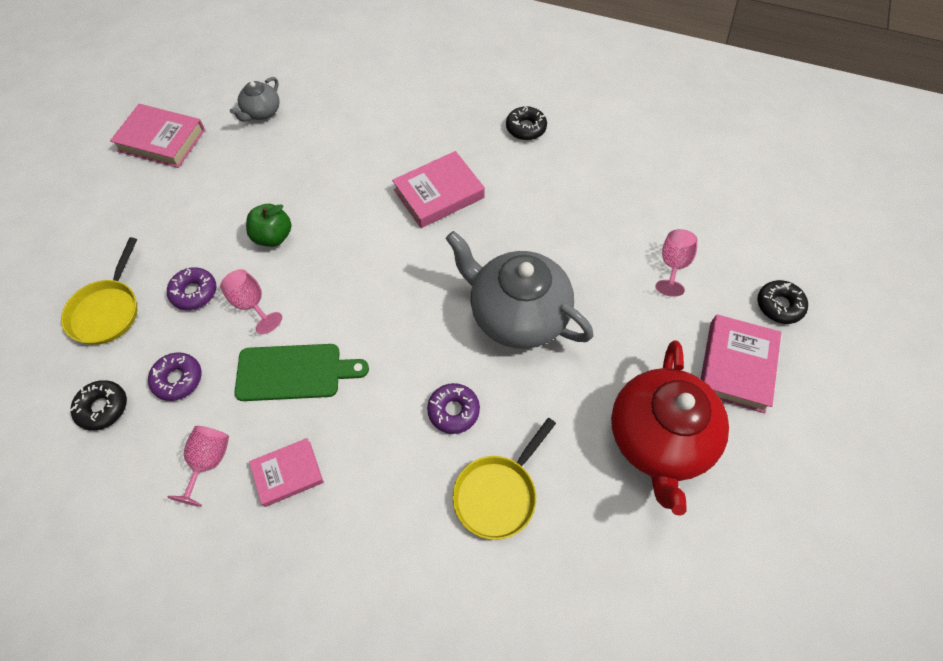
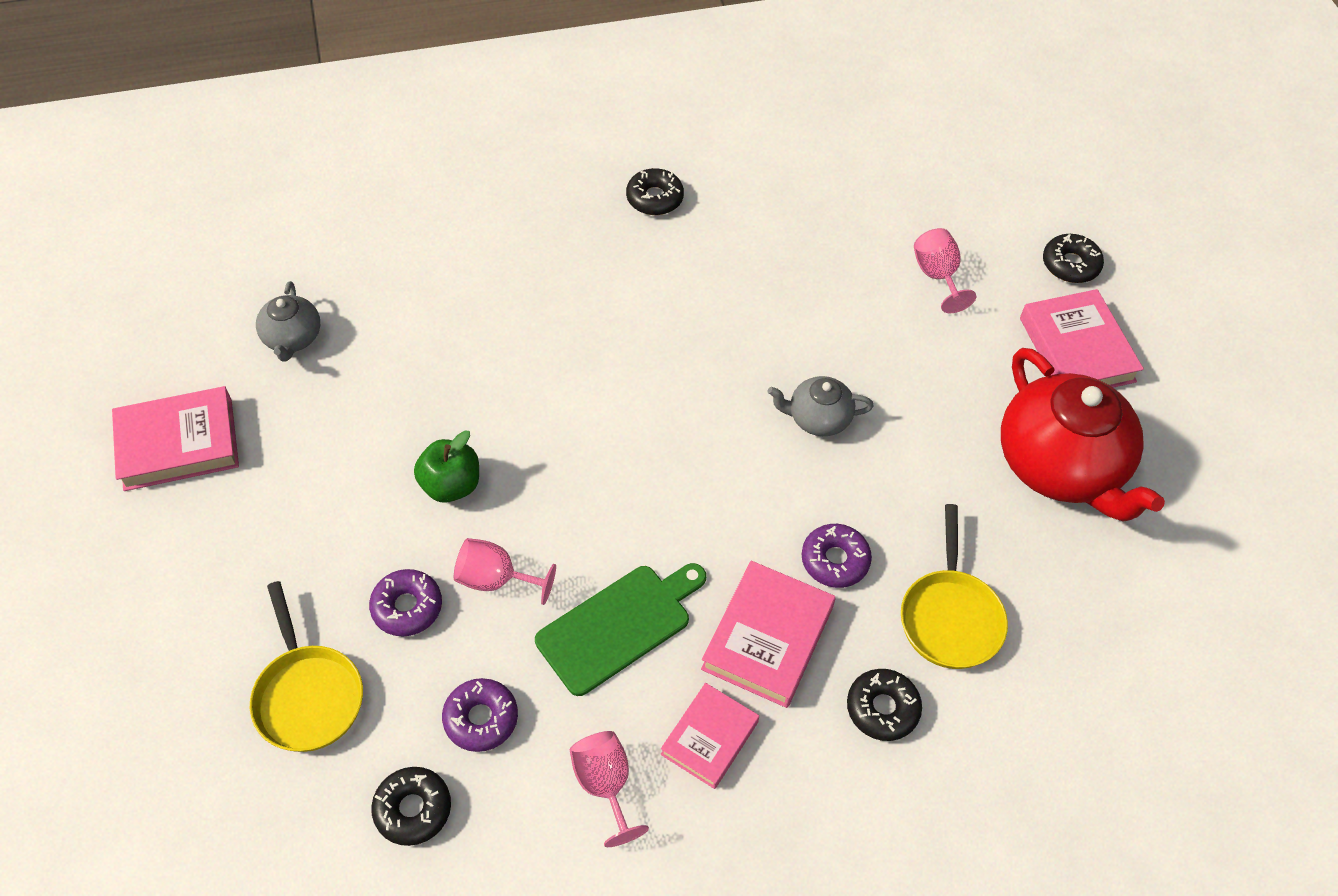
camera: 35 degrees left, 5 degrees down
(405, 525) = (882, 708): none -> black donut
(439, 194) = (616, 327): pink book -> pink book (768, 638)
(517, 315) = (818, 418): grey teapot -> grey teapot, size x0.48

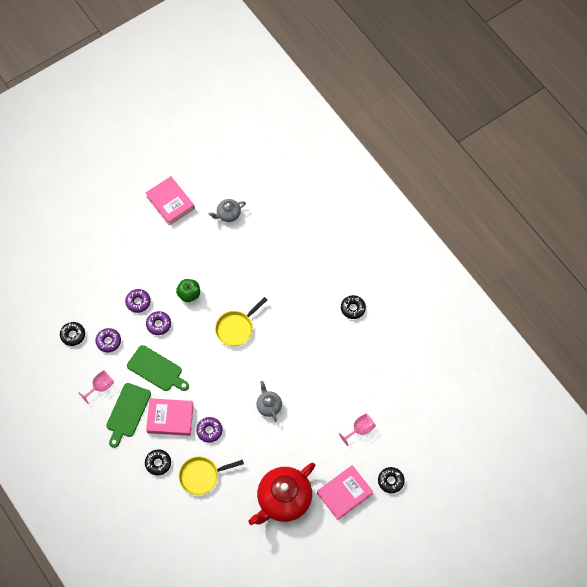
camera: 70 degrees right, 10 degrees up
(307, 695) = (97, 288): yellow pan -> yellow pan (236, 328)
(496, 579) = (158, 324): pink goblet -> purple donut
(710, 738) = (127, 412): pink book -> green cutting board

